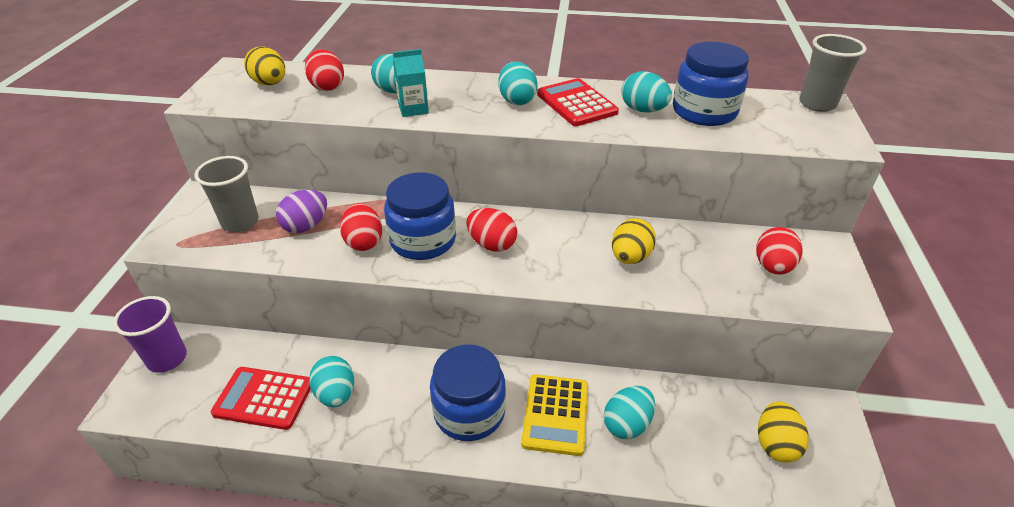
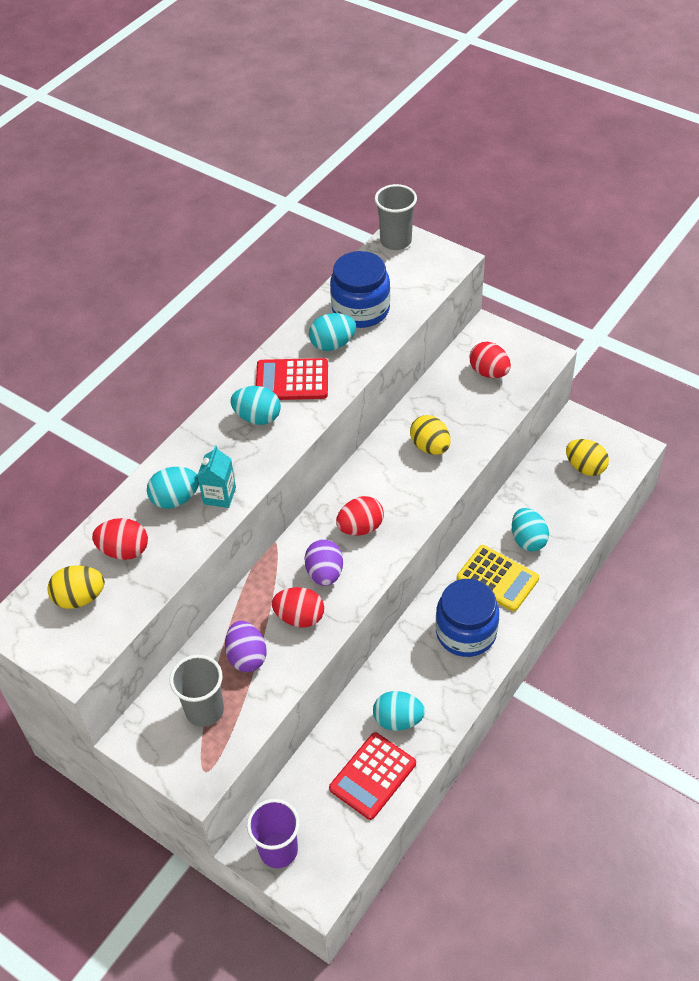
camera: 60 degrees left, 10 degrees up
(423, 240) = (325, 573): blue jar -> purple egg

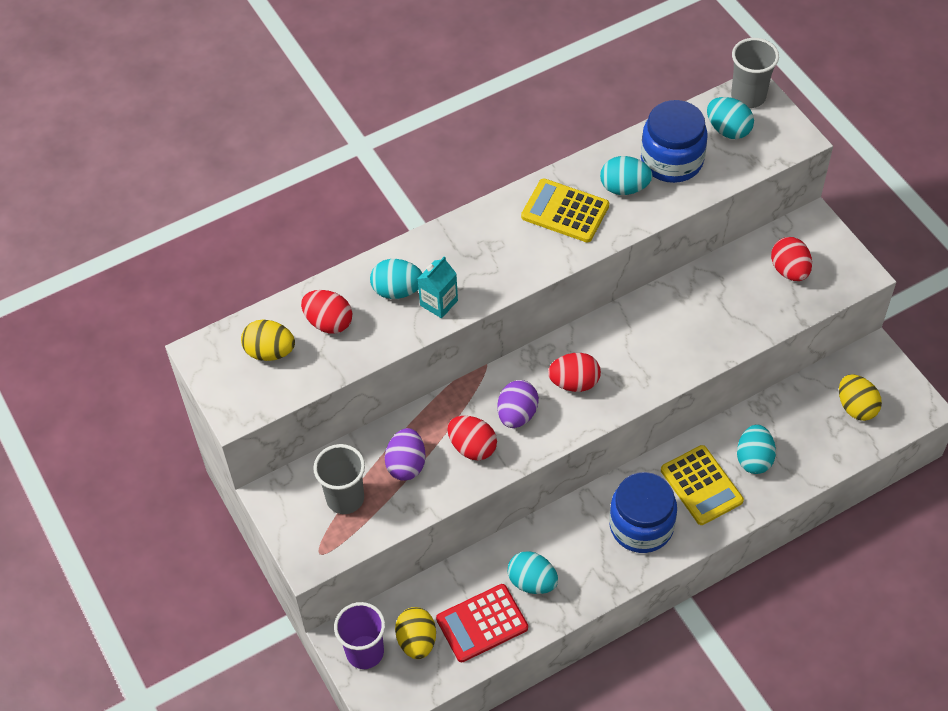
camera: 25 degrees right, 5 degrees up
(257, 417) = (513, 237): turquoise egg -> turquoise egg (728, 130)
(292, 380) = (565, 211): red calculator -> yellow calculator
(430, 447) = (686, 327): yellow egg -> yellow egg (417, 641)

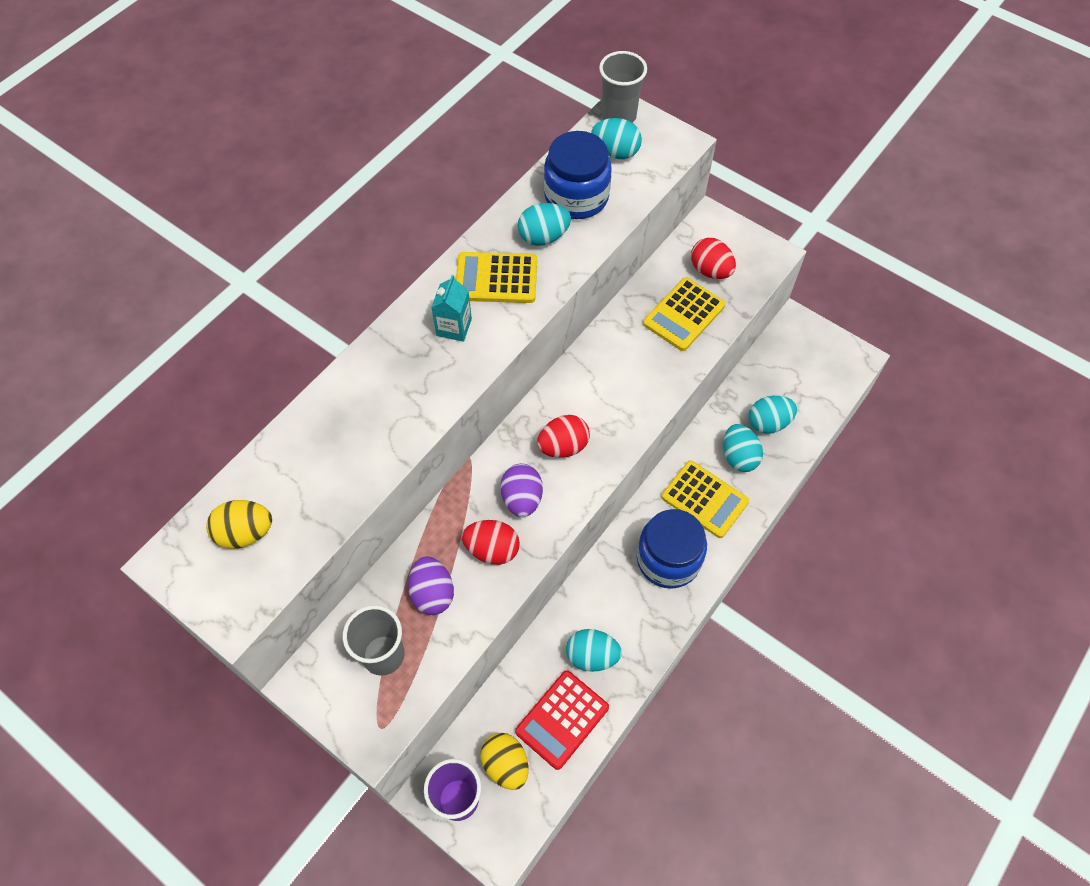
camera: 25 degrees left, 5 degrees up
(329, 322) = (298, 477): red egg -> none
(397, 290) = (359, 417): turquoise egg -> turquoise egg (768, 423)
(439, 303) = (408, 415): turquoise carton -> turquoise carton (454, 327)
(743, 303) = (683, 314): none -> yellow calculator
(856, 407) = (803, 377): yellow egg -> none

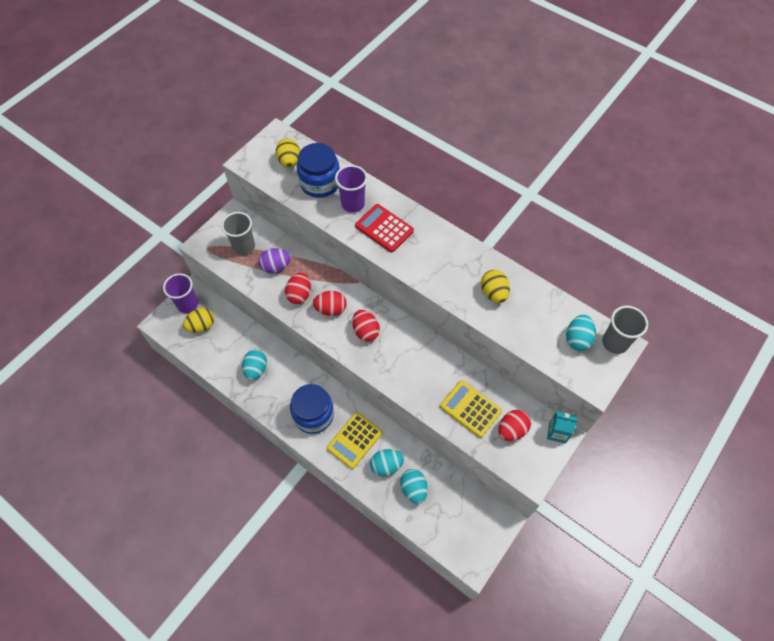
camera: 90 degrees right, 0 degrees up
(360, 422) = (353, 204): none -> purple cup
(454, 327) = (418, 245): turquoise carton -> turquoise carton (557, 432)
(496, 278) = (457, 267): yellow calculator -> none
(522, 499) = (331, 309): purple egg -> red egg
(543, 237) = (493, 293): turquoise egg -> yellow egg
(562, 719) = (222, 353): red calculator -> red calculator (384, 228)
(576, 197) = (531, 313): blue jar -> blue jar (320, 183)

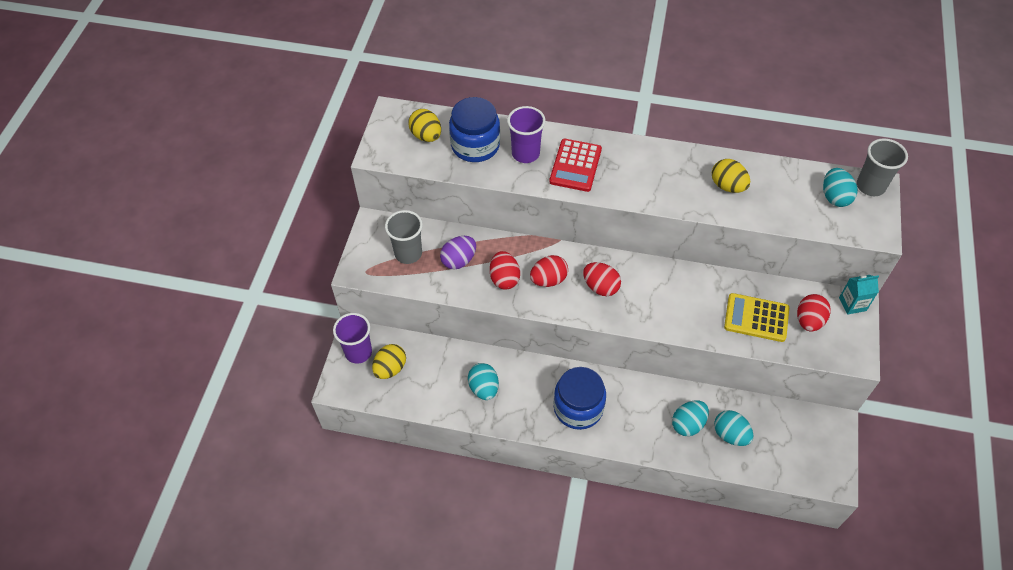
camera: 25 degrees left, 5 degrees down
(354, 440) = (638, 414): yellow calculator -> none
(384, 228) = (575, 165): red calculator -> red calculator turned 90 degrees counterclockwise

